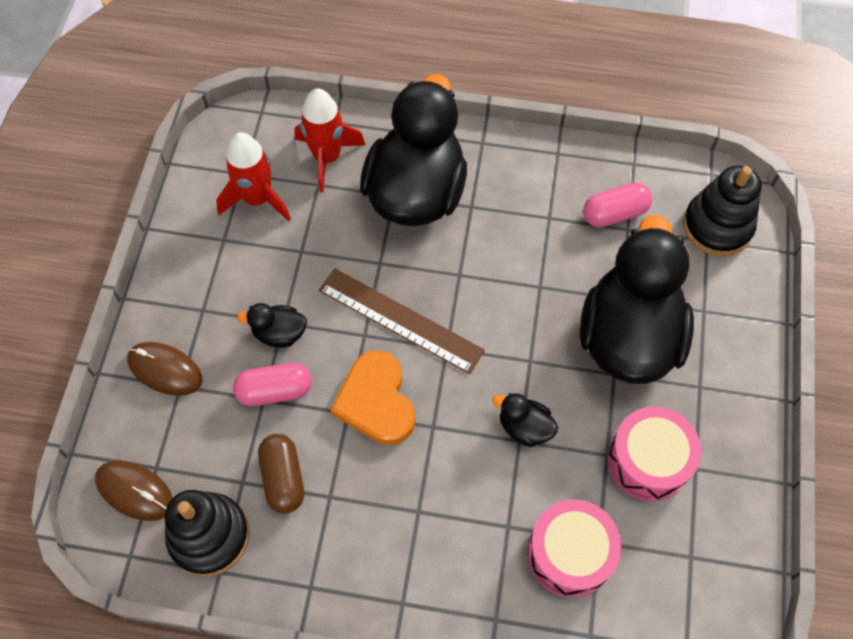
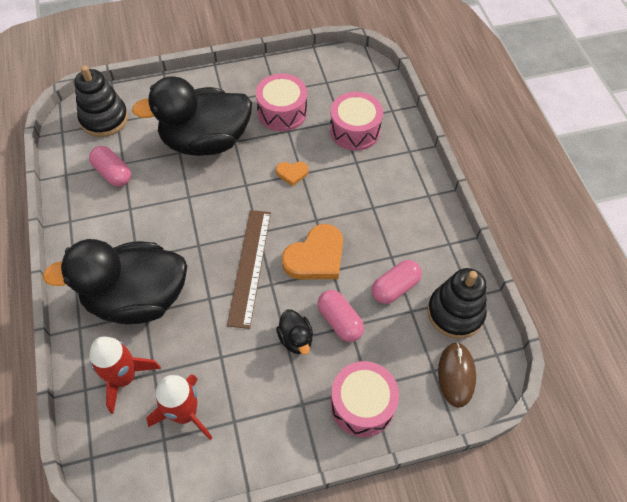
camera: 115 degrees left, 5 degrees down
(165, 370) = (362, 404): brown mouse -> pink drum
(283, 478) = (395, 287): brown capsule -> pink capsule
(524, 427) = (292, 173): black duck -> orange heart

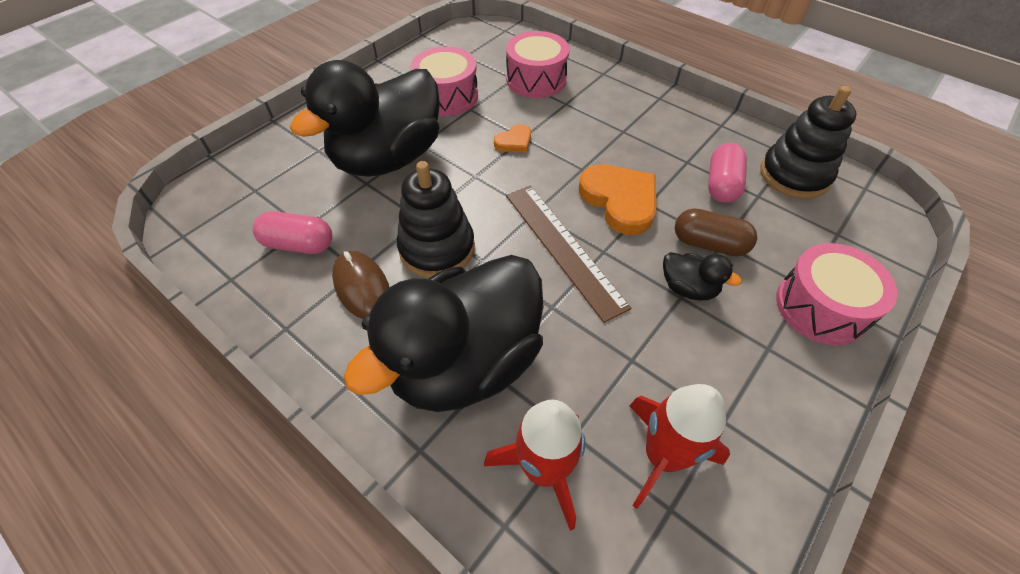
camera: 35 degrees left, 5 degrees down
(104, 119) = (234, 195): black stacking toy -> black stacking toy (437, 248)
(315, 257) = (620, 201): orange heart -> orange heart turned 45 degrees counterclockwise
(339, 321) = (709, 244): pink capsule -> brown capsule
(456, 375) = (859, 225): brown mouse -> brown mouse (362, 287)

